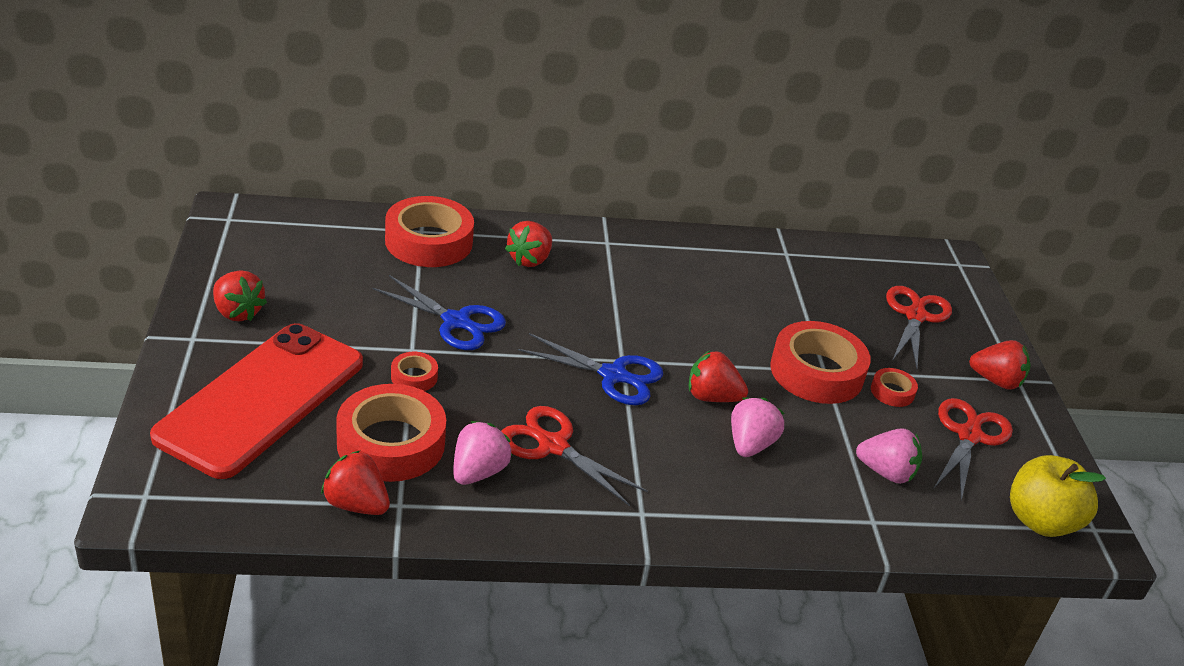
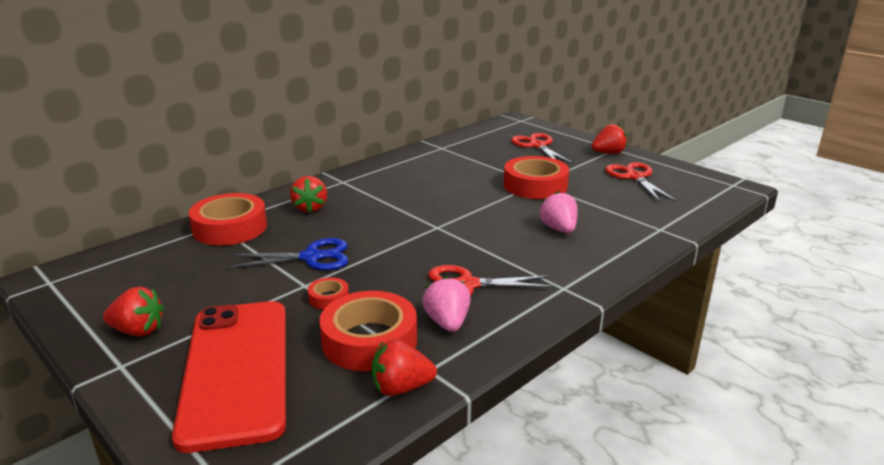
camera: 35 degrees left, 10 degrees down
(613, 375) = (444, 236): blue scissors -> none
(712, 397) = (507, 219): red strawberry -> none
(886, 472) = (631, 208): pink strawberry -> none
(892, 392) = (578, 177): red tape -> none
(1040, 521) = (713, 192): yellow apple -> none

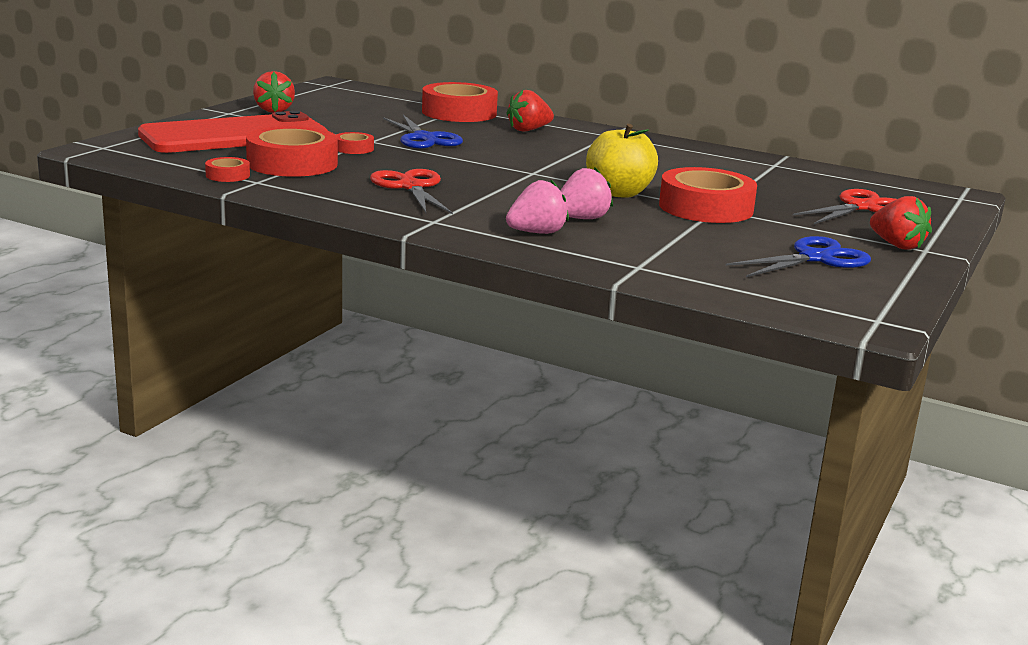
camera: 70 degrees right, 5 degrees down
(401, 388) = (227, 175): red strawberry -> red tape
(447, 322) = (335, 183): pink strawberry -> pink strawberry (537, 233)
(498, 205) = (619, 193): none -> yellow apple
(634, 177) = (815, 258): red scissors -> blue scissors

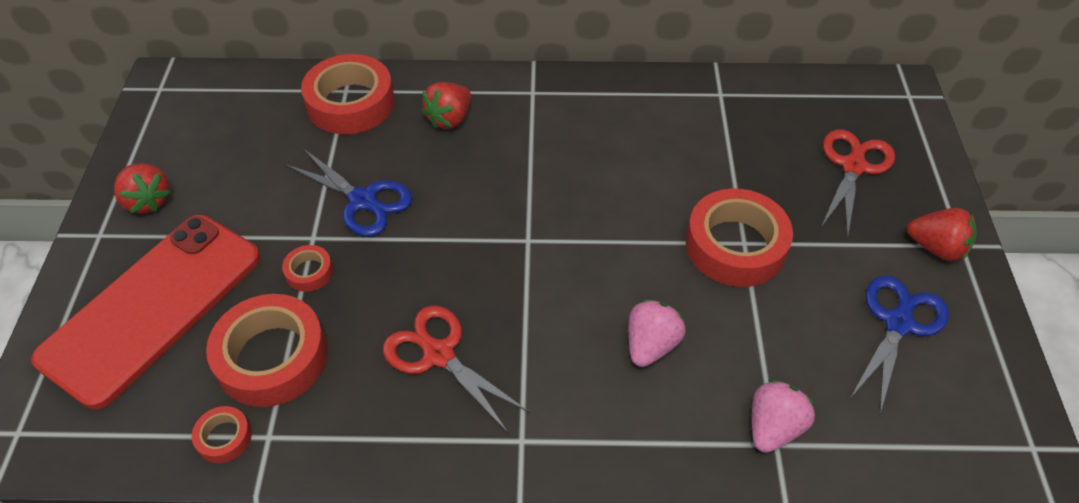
camera: 25 degrees left, 30 degrees up
(537, 233) = (636, 411): pink strawberry -> pink strawberry (773, 427)
(619, 193) = (639, 251): yellow apple -> none

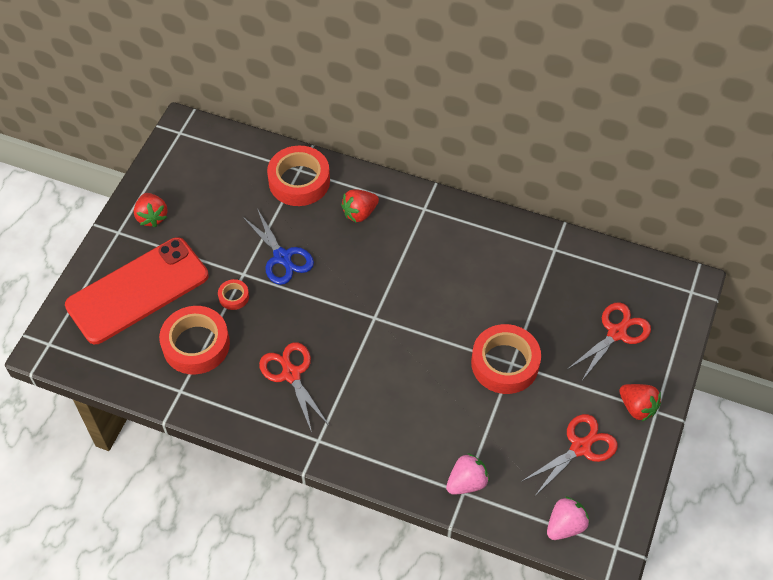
camera: 20 degrees right, 5 degrees up
(224, 437) = (156, 383): red tape -> none
(651, 345) = (419, 410): pink strawberry -> pink strawberry (565, 526)
(898, 323) = (580, 447): blue scissors -> red scissors

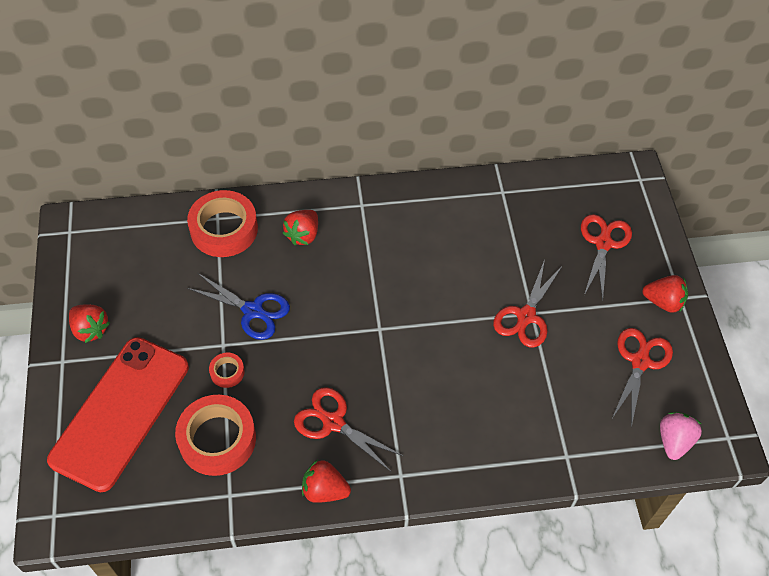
camera: 30 degrees left, 0 degrees up
(253, 422) = (324, 490): none -> red strawberry
(466, 482) = (564, 445): pink strawberry -> none
(505, 363) = (526, 316): red tape -> red scissors

